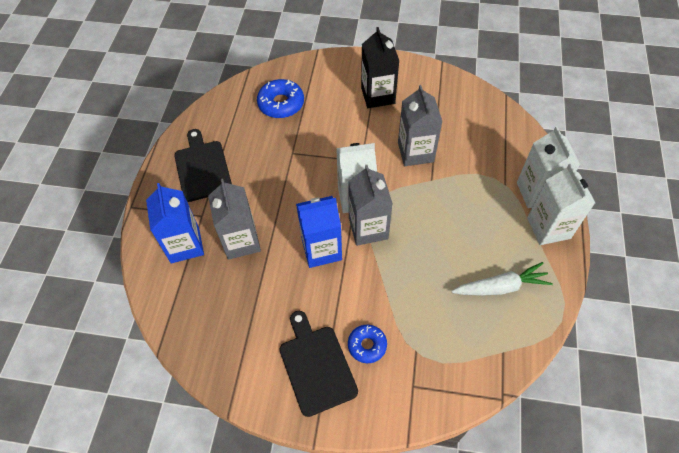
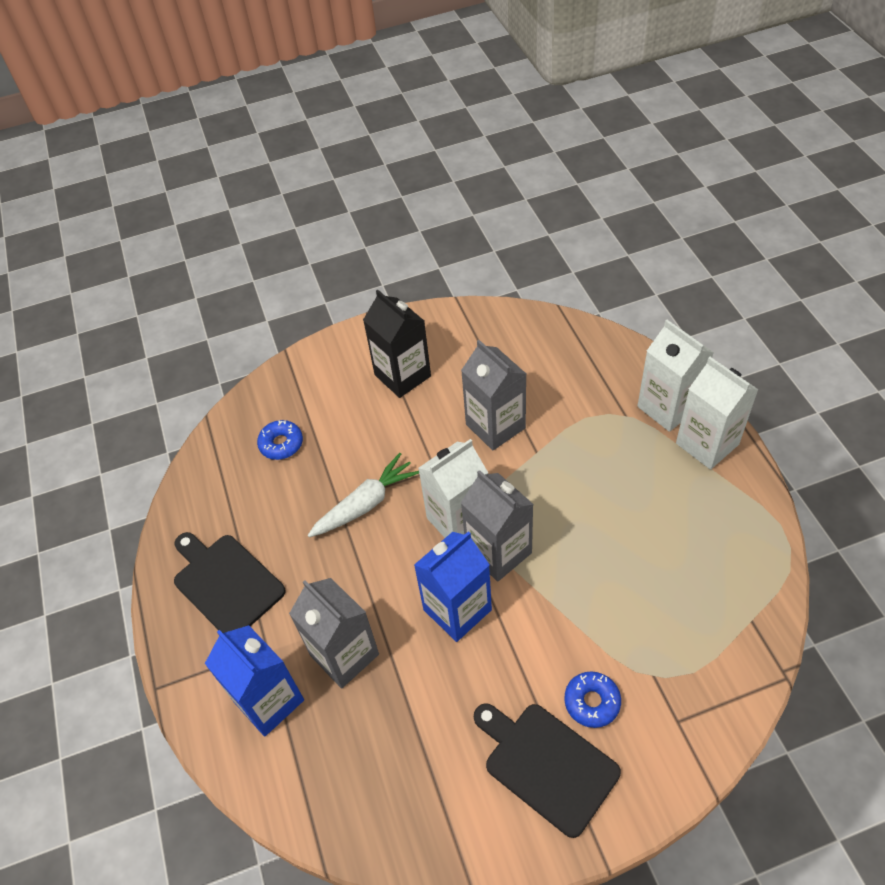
camera: 25 degrees left, 5 degrees down
(281, 104) = (281, 444): blue donut -> blue donut, size x0.65
(500, 287) = (699, 543): white carrot -> white carrot (365, 504)

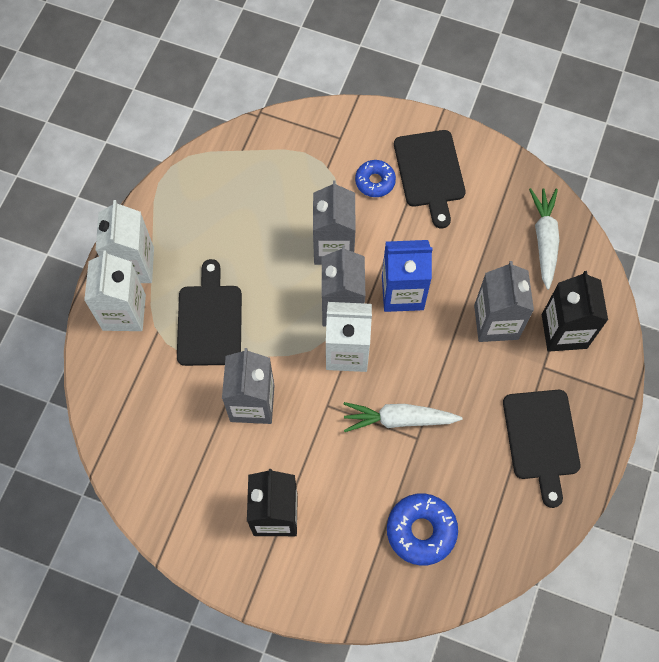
camera: 145 degrees left, 15 degrees up
(269, 701) = (564, 331): blue carton -> black carton
(281, 444) = (421, 531): blue donut -> blue donut, size x1.54
(359, 790) = (544, 240): none -> white carrot
(562, 599) = (333, 247): none -> grey carton
(595, 454) = (209, 321): none -> black cutting board

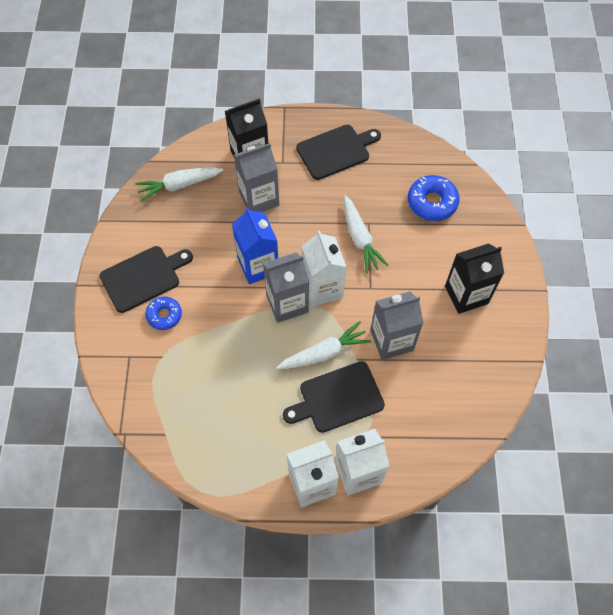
camera: 110 degrees left, 5 degrees down
(266, 325) = (324, 353): none -> white carrot
(333, 247) = (236, 327): grey carton -> none

